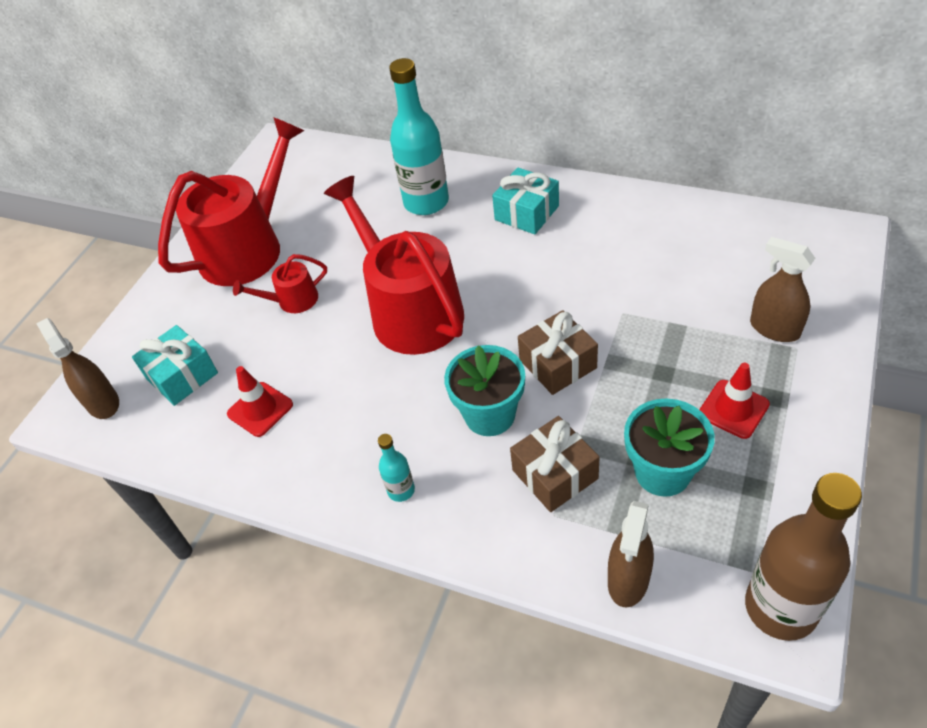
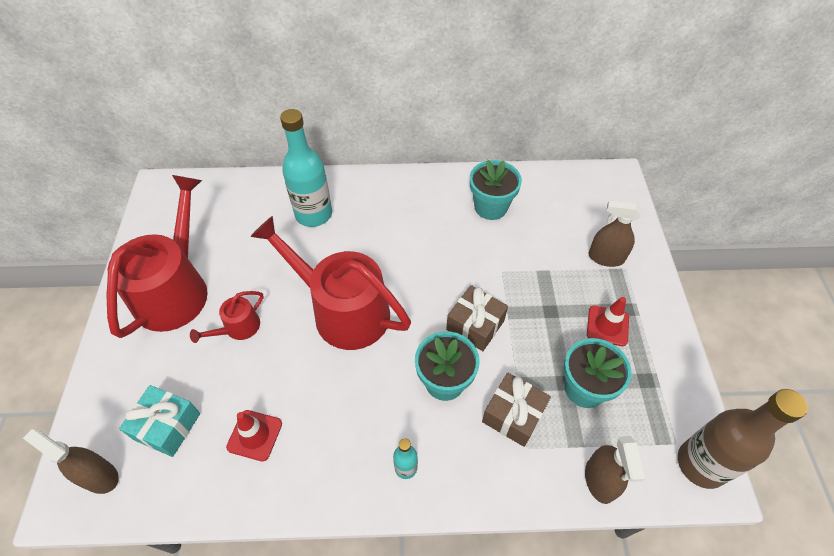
camera: 30 degrees left, 5 degrees up
(526, 213) = (397, 206): turquoise gift -> none
(645, 236) = (490, 207): none -> turquoise flower pot

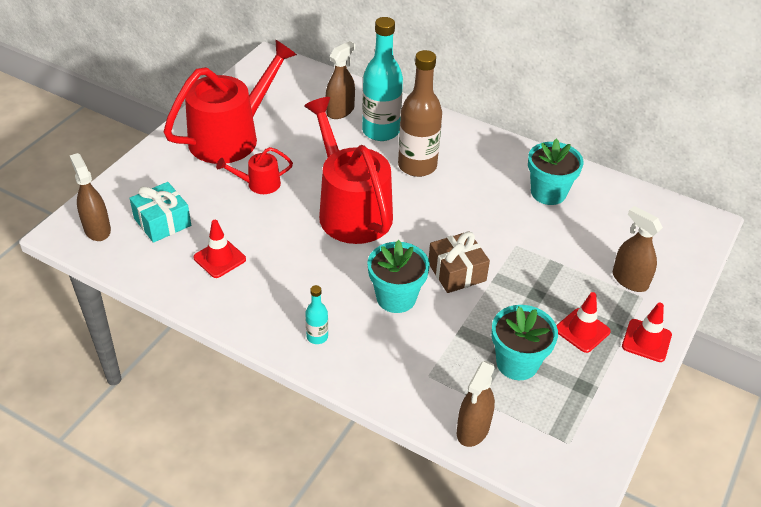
camera: 30 degrees right, 10 degrees down
(263, 211) = (340, 111): none -> brown spray bottle
(513, 415) = (436, 348): brown gift -> none
(657, 307) = (646, 340): none -> red traffic cone
(701, 464) = (579, 469): brown bottle -> brown bottle (417, 166)

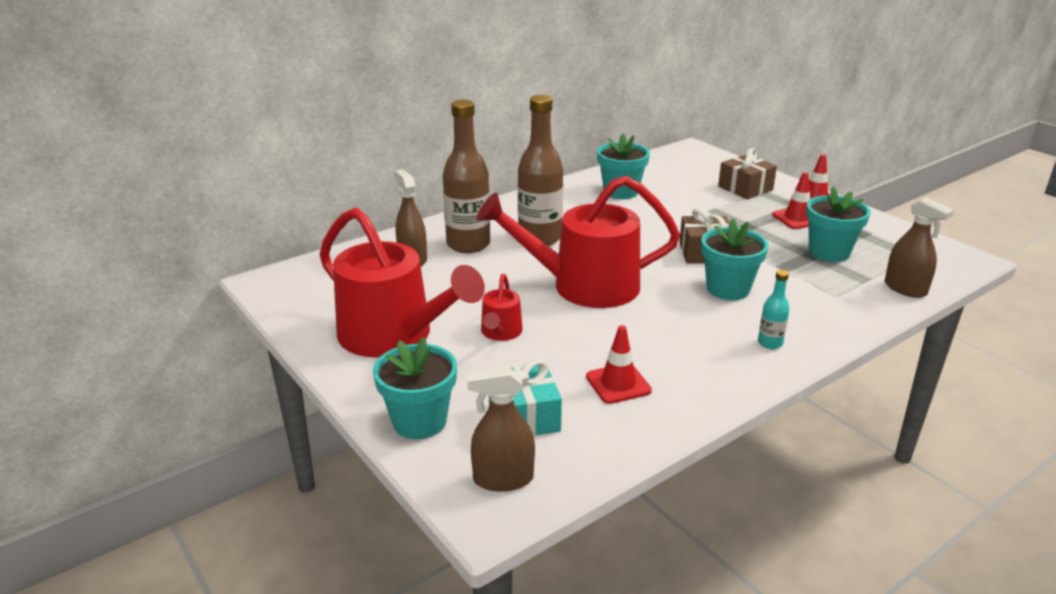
camera: 65 degrees left, 15 degrees down
(141, 178) = (419, 421): none -> turquoise flower pot
(231, 137) = (394, 336): red watering can -> red watering can turned 150 degrees clockwise
(381, 131) = (468, 244): turquoise bottle -> brown bottle
(629, 280) = (745, 188): brown spray bottle -> brown gift

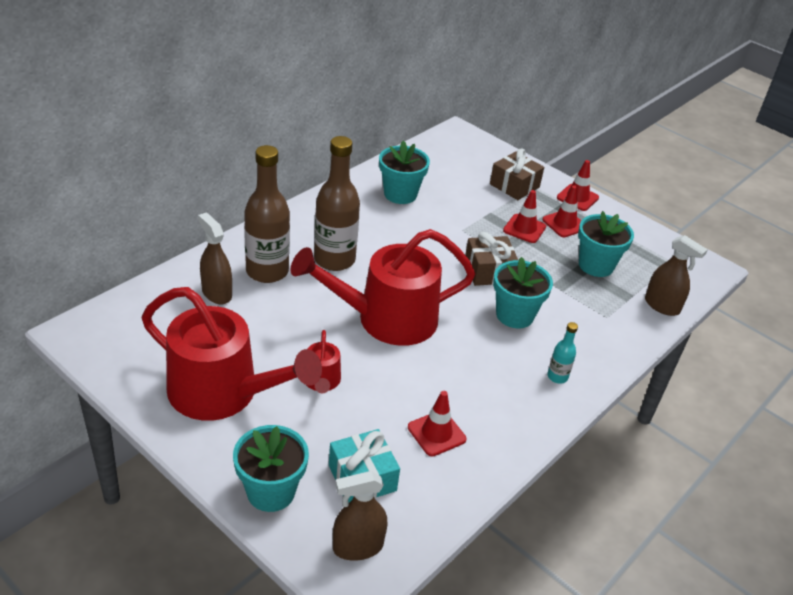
camera: 15 degrees left, 10 degrees up
(750, 221) = (524, 229): none -> red traffic cone

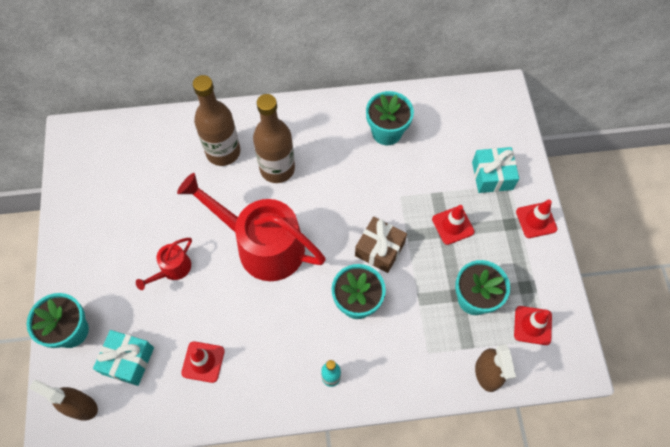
camera: 45 degrees right, 25 degrees up
(216, 293) = (175, 152): brown spray bottle -> none
(222, 393) = (109, 237): red watering can -> none
(514, 186) = (492, 176): brown gift -> turquoise gift
(564, 224) = (493, 241): red traffic cone -> red traffic cone (532, 325)

